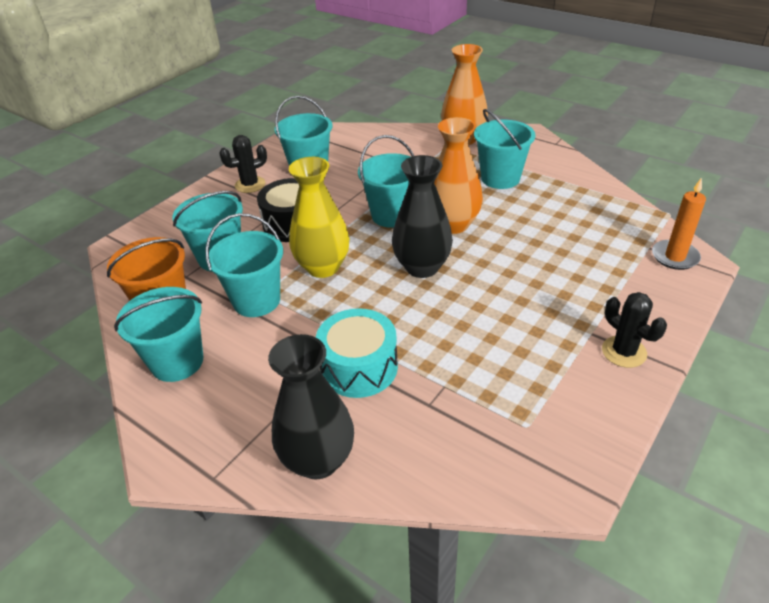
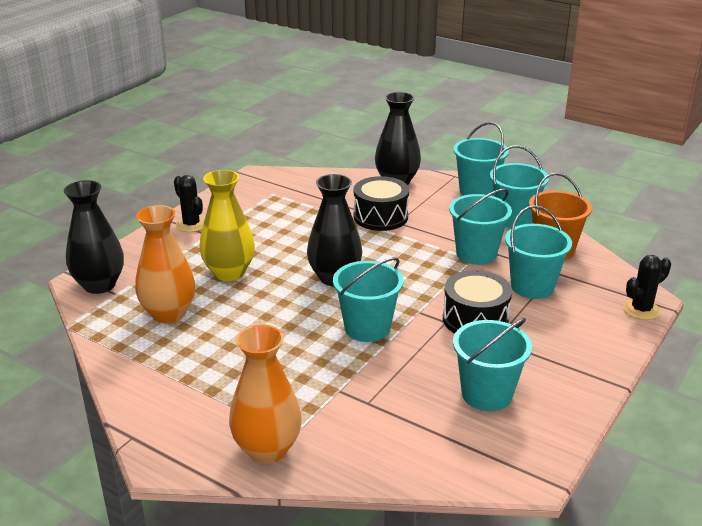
camera: 175 degrees right, 10 degrees down
(250, 185) = (555, 370): black cactus -> black cactus (641, 310)
(323, 267) = (427, 278): yellow vase -> yellow vase (229, 272)
(359, 367) = (380, 217): turquoise drum -> black drum
(453, 224) = (300, 317): orange vase -> orange vase (169, 313)
(500, 178) = (233, 375): turquoise bucket -> turquoise bucket (477, 191)
(675, 257) = (99, 285): orange candle -> black vase

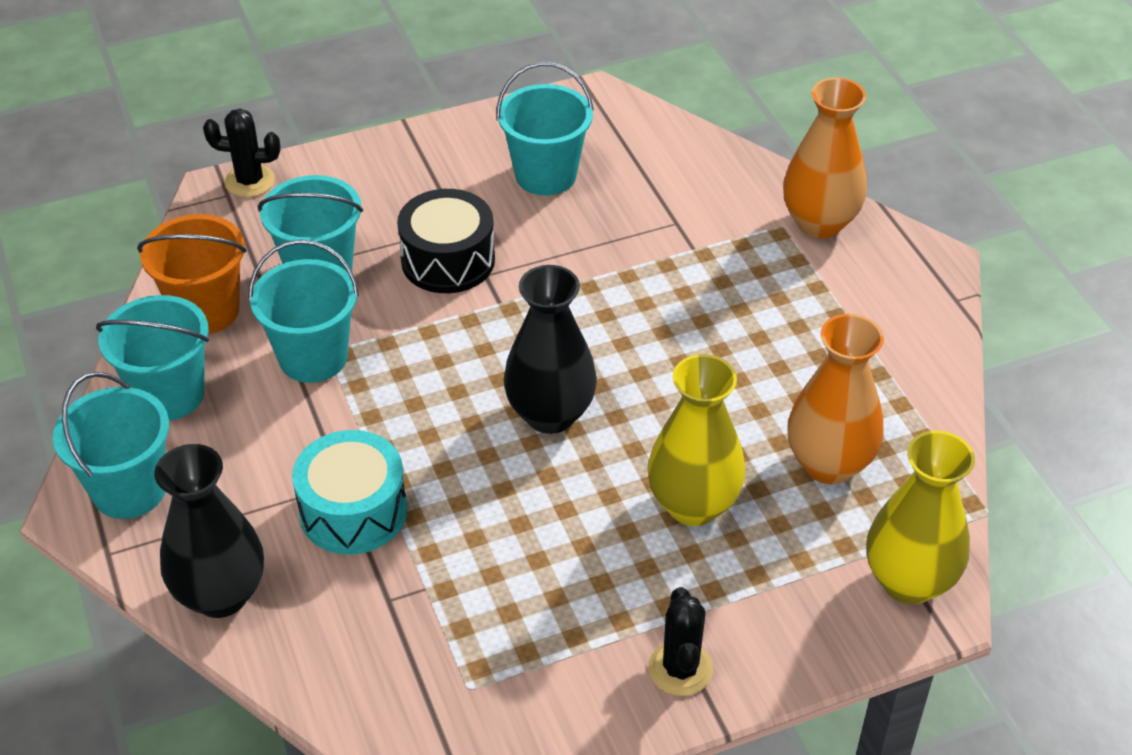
camera: 145 degrees left, 15 degrees up
(99, 285) = (909, 581): black vase -> yellow vase
(367, 328) = (587, 311): turquoise bucket -> none
(380, 217) = (353, 511): black drum -> turquoise drum

